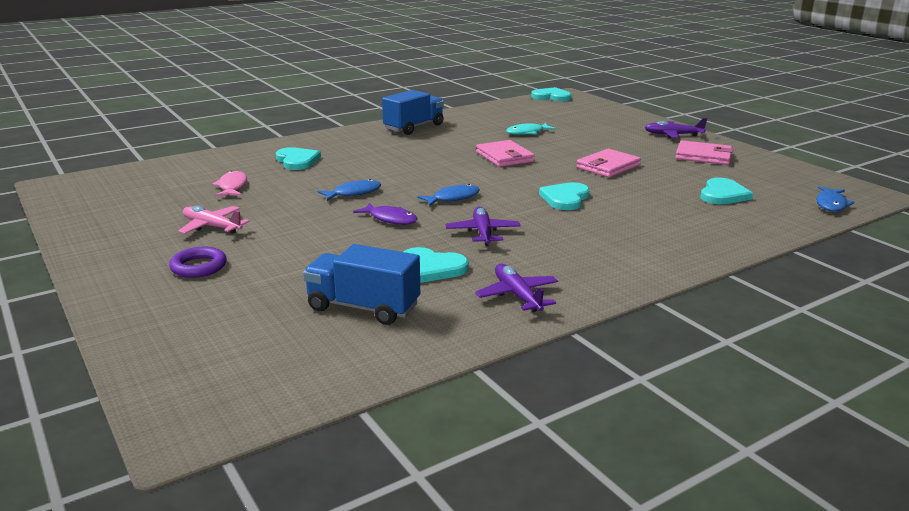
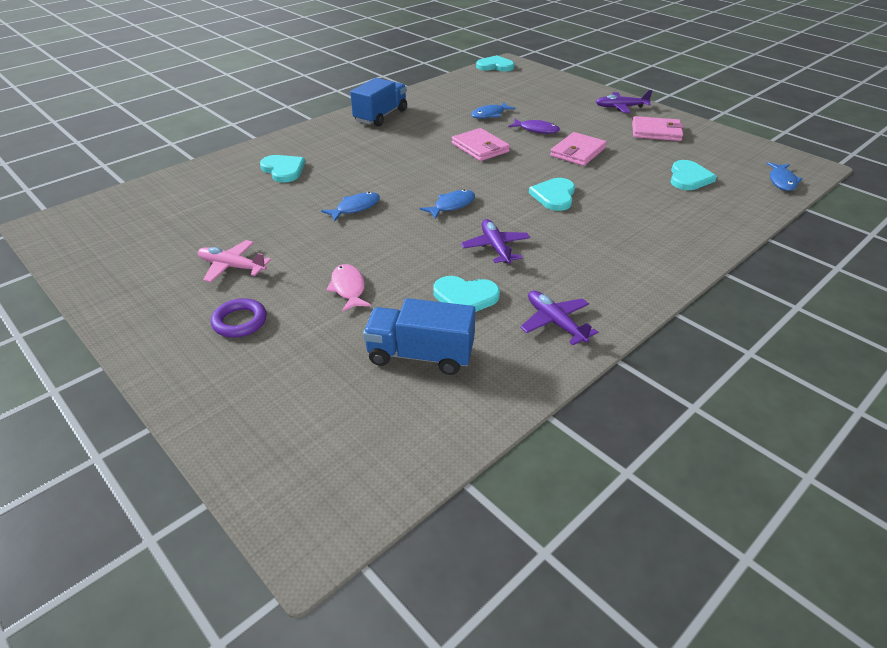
camera: 10 degrees left, 15 degrees up
(232, 187) = (231, 211): pink fish -> pink fish (348, 288)
(390, 219) = (403, 238): purple fish -> purple fish (536, 130)
(527, 133) = (490, 114): turquoise fish -> blue fish

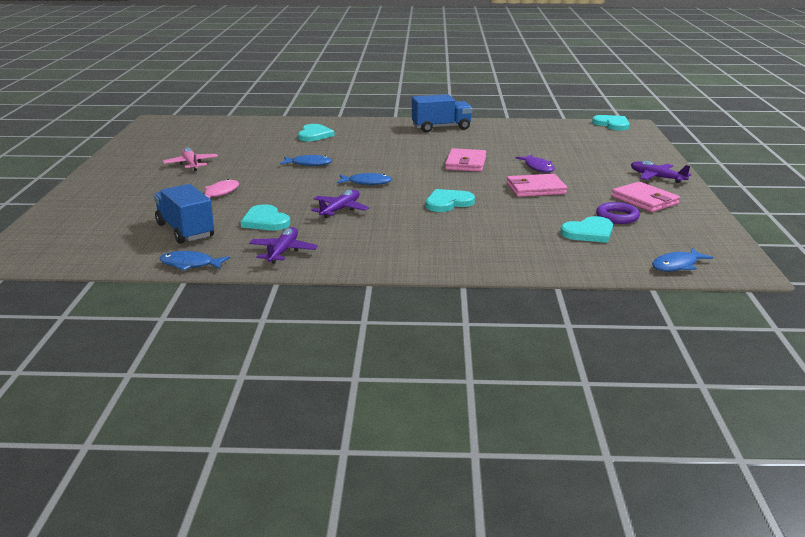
camera: 45 degrees right, 15 degrees down
(240, 321) = (145, 184): purple ring -> purple ring (617, 217)
(490, 114) = (524, 149): blue fish -> blue fish (190, 264)

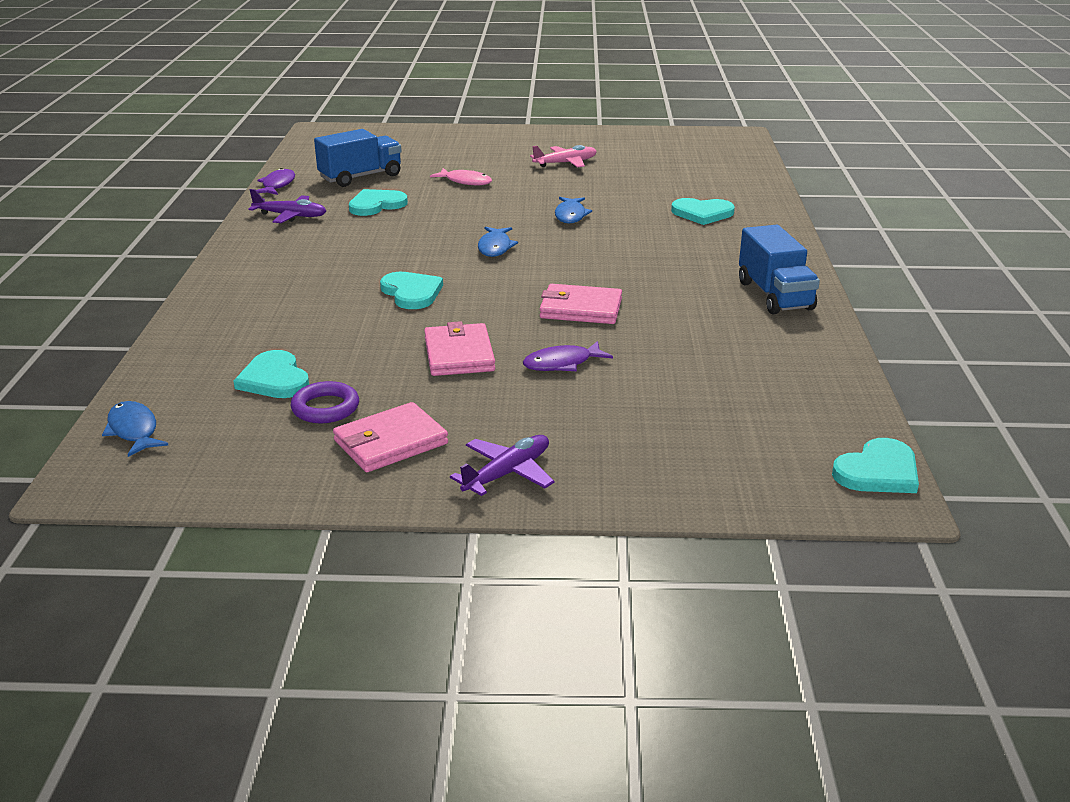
camera: 90 degrees right, 5 degrees up
(190, 264) = (277, 185): blue fish -> purple fish
(340, 209) = (401, 236): purple plane -> none

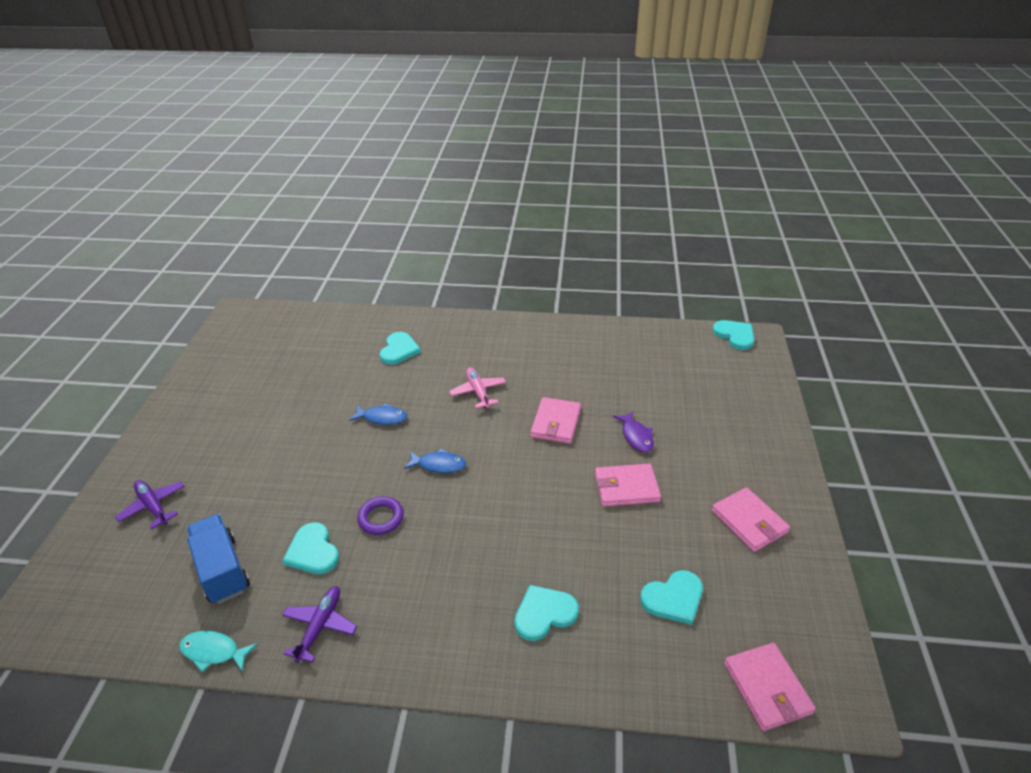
camera: 85 degrees left, 10 degrees up
(133, 430) = (767, 688): blue fish -> pink wallet
(277, 185) = (213, 652): purple fish -> turquoise fish
(325, 408) = (711, 561): purple ring -> purple ring (381, 518)
(411, 293) = (522, 517): turquoise heart -> turquoise heart (544, 613)
(465, 181) = (274, 483): pink fish -> none
(507, 473) = (770, 466): purple plane -> purple plane (153, 506)
(565, 163) = (255, 414): pink plane -> pink plane (478, 392)
(774, 295) = (540, 338): blue truck -> none

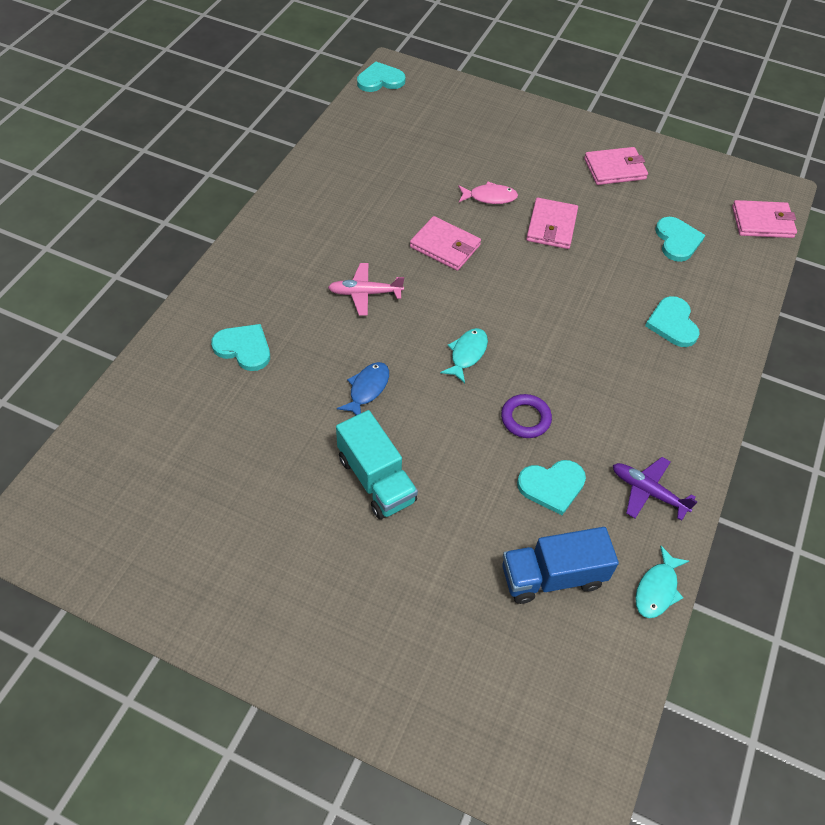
camera: 75 degrees left, 15 degrees up
(153, 506) = (424, 653): purple plane -> none
(299, 444) = (376, 479): none -> turquoise truck
(439, 465) = (467, 354): blue fish -> turquoise fish
(636, 436) = (489, 197): purple fish -> pink fish

